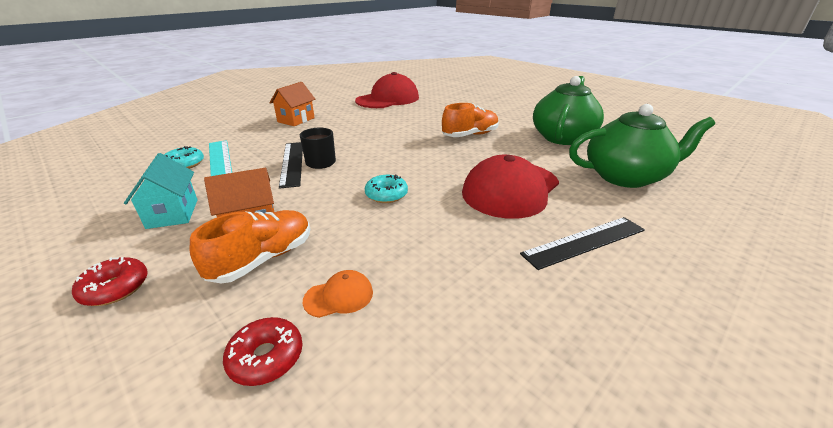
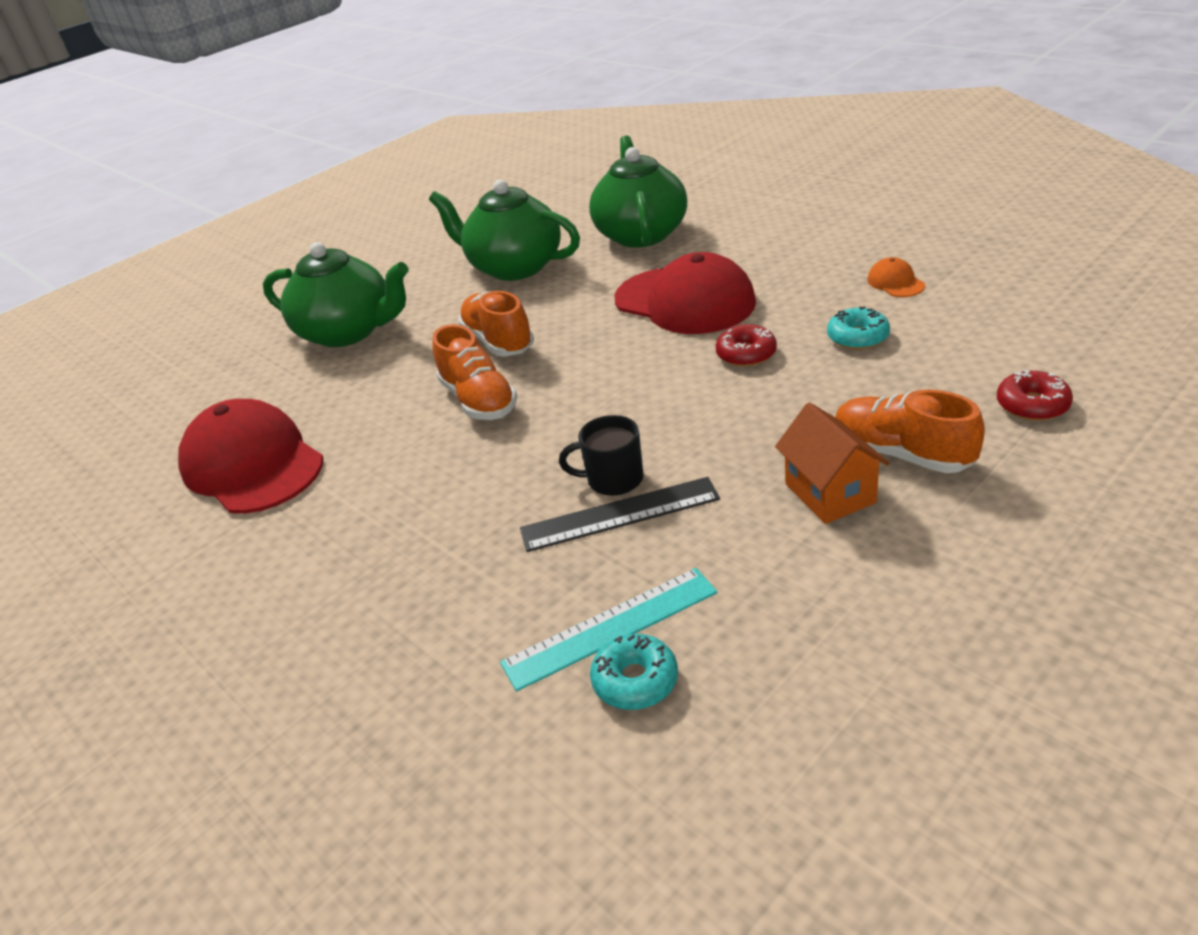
camera: 85 degrees left, 5 degrees up
(115, 288) = (1012, 558): red donut -> red donut (746, 354)
(173, 213) = (830, 594): turquoise house -> none
(296, 120) = (368, 584): orange house -> none
(339, 296) = (936, 384): orange cap -> orange cap (895, 282)
(386, 195) = (719, 390): turquoise donut -> turquoise donut (857, 337)
(412, 132) = (479, 400): none -> orange shoe
(489, 106) = (349, 332): none -> green teapot
(585, 242) = (788, 261): black ruler -> none

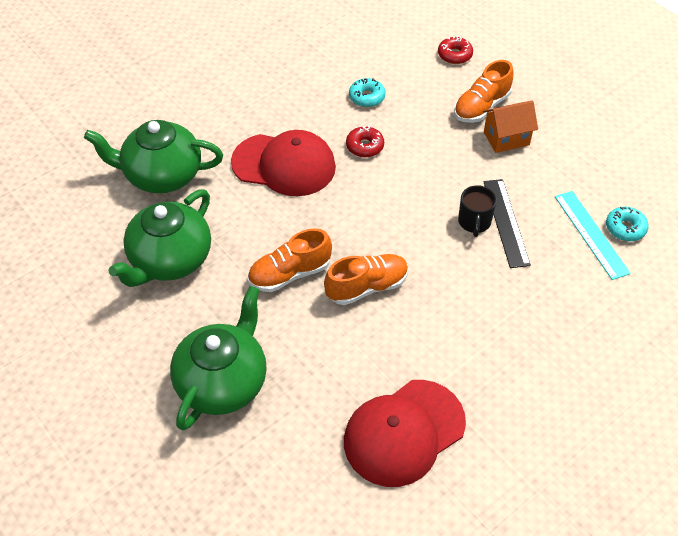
camera: 90 degrees left, 15 degrees up
(685, 301) = (284, 165): red cap -> red cap turned 60 degrees clockwise
(895, 282) = (311, 68): orange cap -> none

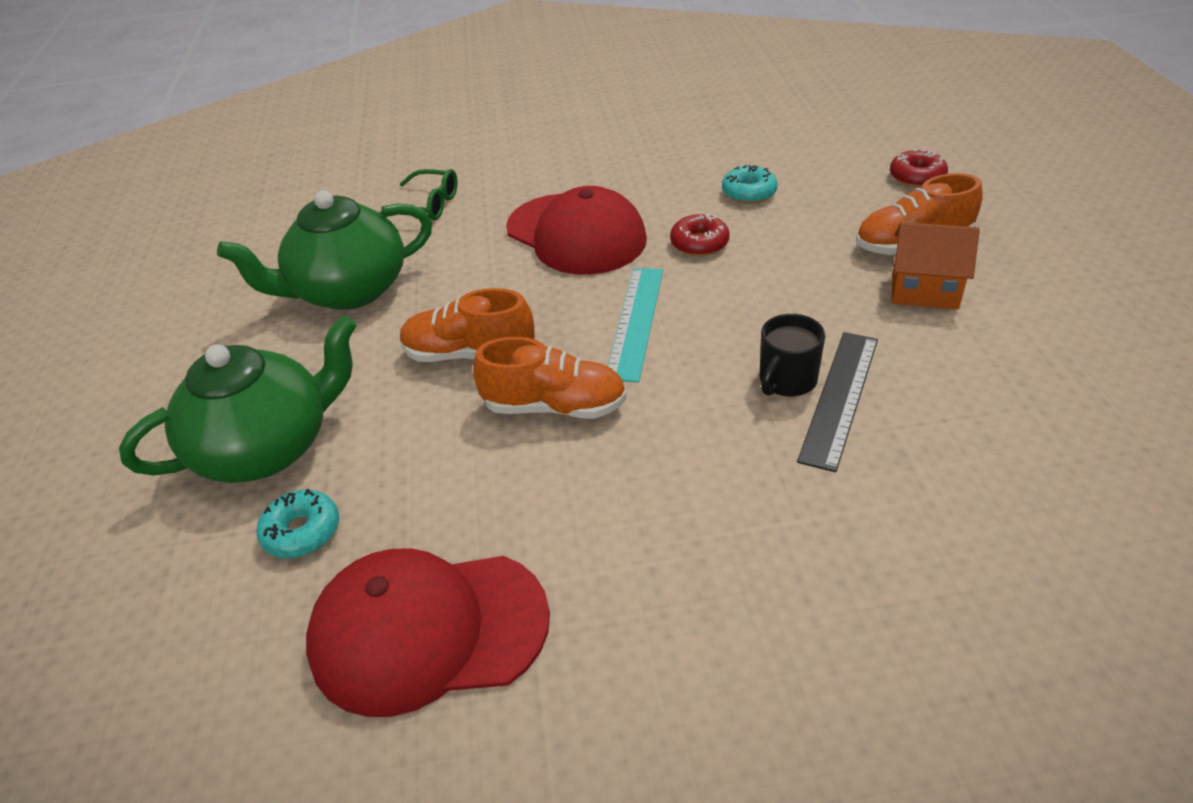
camera: 35 degrees right, 10 degrees down
(162, 175) = (427, 206): green teapot -> green glasses
(591, 234) = (986, 465): turquoise ruler -> turquoise ruler (636, 322)
(625, 228) = (1062, 479): turquoise donut -> turquoise donut (302, 532)

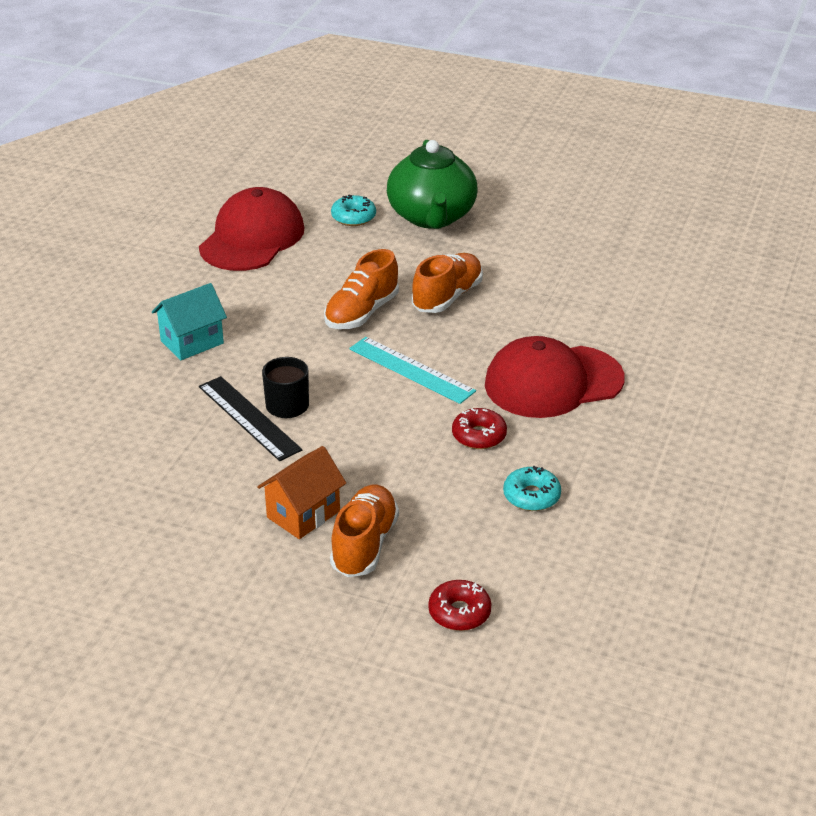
camera: 115 degrees right, 5 degrees down
(348, 291) = (572, 268): green teapot -> none
(427, 206) = (671, 325): green glasses -> none
(755, 536) = (192, 342): none -> turquoise house

